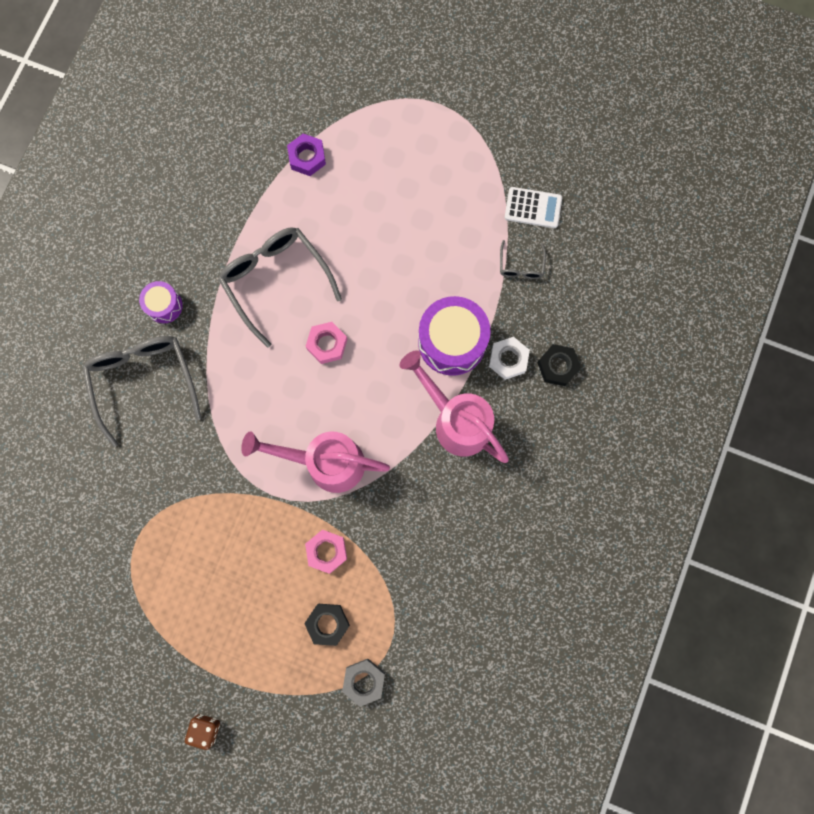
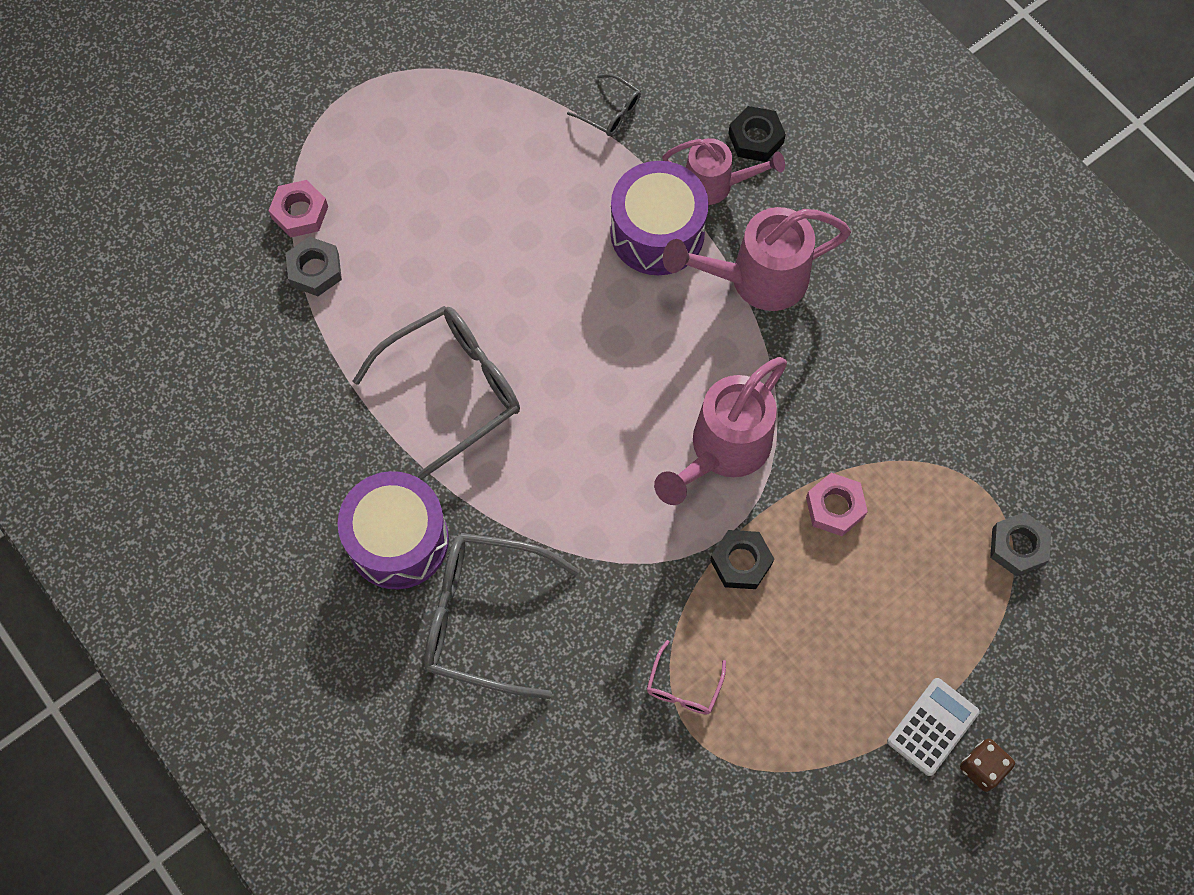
camera: 60 degrees left, 10 degrees down
(162, 520) = (683, 687): none -> pink glasses
(164, 305) = (398, 540): purple drum -> purple drum, size x1.87
(276, 281) = (453, 389): grey glasses -> grey glasses turned 150 degrees clockwise
(307, 157) = (315, 270): purple nut -> grey nut
(327, 344) = (573, 372): pink nut -> pink nut (300, 212)
(327, 623) = (925, 552): black nut -> black nut (741, 562)
(508, 359) = (716, 185): white nut -> pink watering can
(533, 208) = (547, 62): white calculator -> white calculator (932, 726)

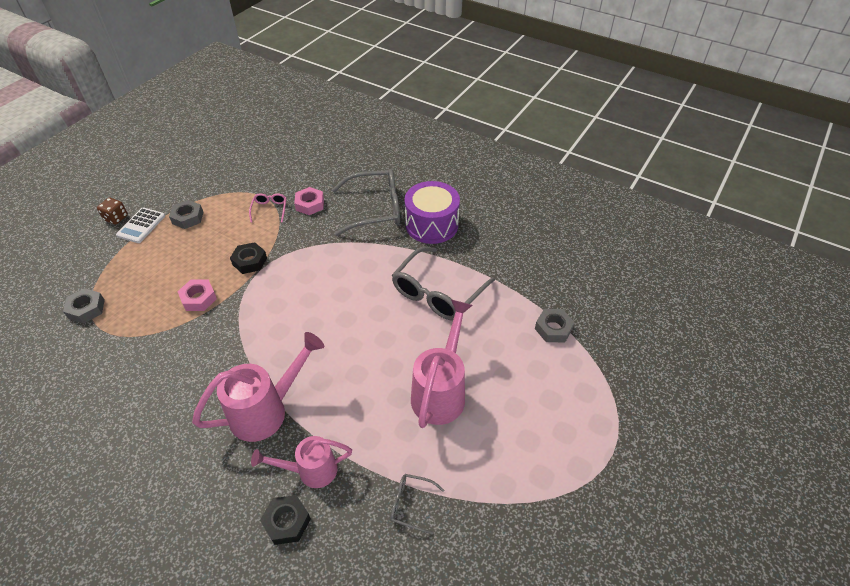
camera: 160 degrees right, 20 degrees down
(300, 212) = (585, 358): pink nut -> pink nut (310, 204)
(657, 233) = (345, 420): purple drum -> none
(723, 450) = (270, 307): pink watering can -> pink watering can (441, 391)
(843, 719) = (187, 218): none -> grey nut

